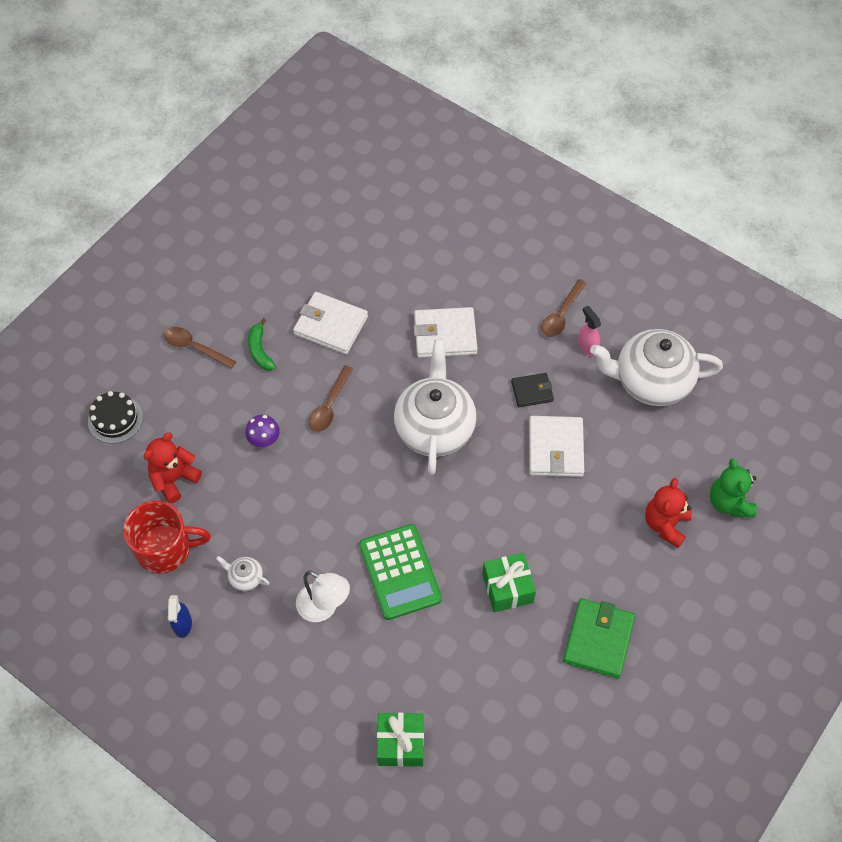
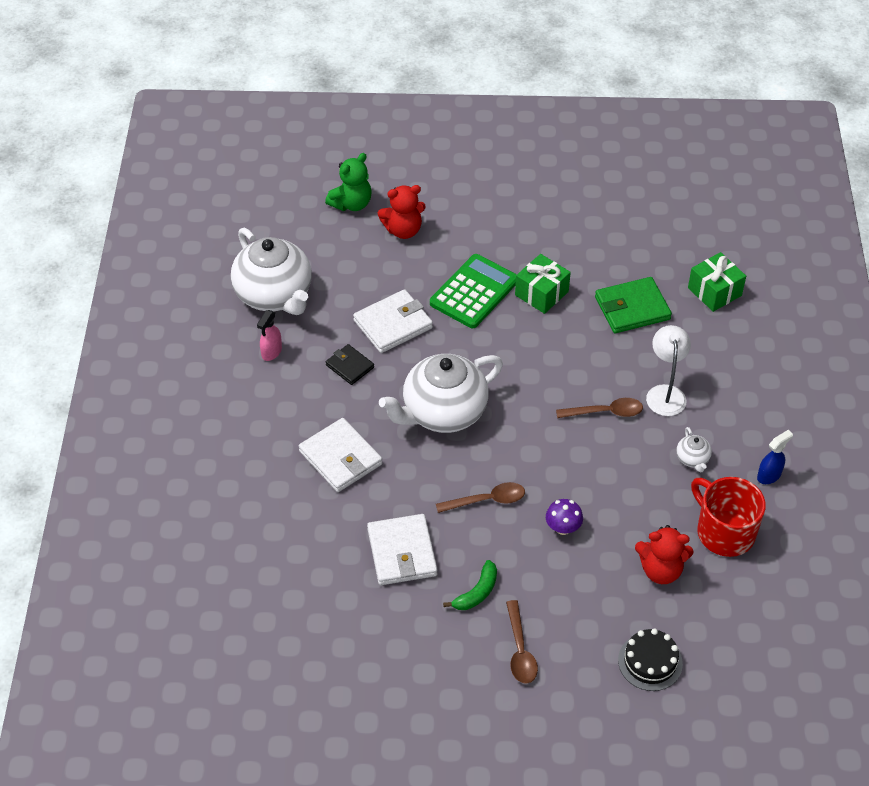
camera: 125 degrees left, 10 degrees down
(400, 572) = (591, 363): green calculator -> green calculator (474, 292)
(561, 314) = (250, 386): brown spoon -> brown spoon (605, 412)
(598, 639) = (532, 225): green wallet -> green wallet (632, 308)

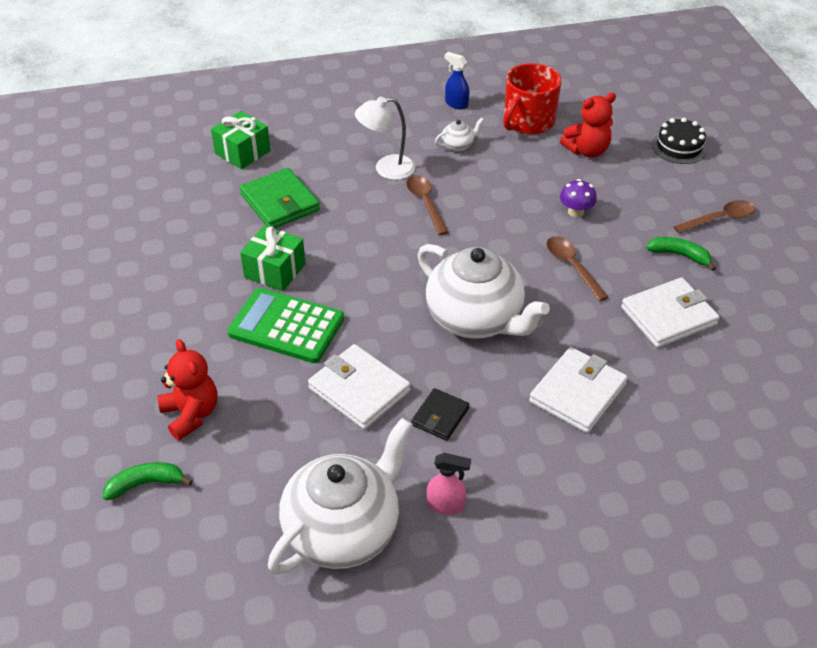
camera: 105 degrees left, 5 degrees down
(351, 204) = (146, 484): green teddy bear -> green banana
(661, 570) = (587, 151): red teddy bear -> red teddy bear turned 75 degrees clockwise

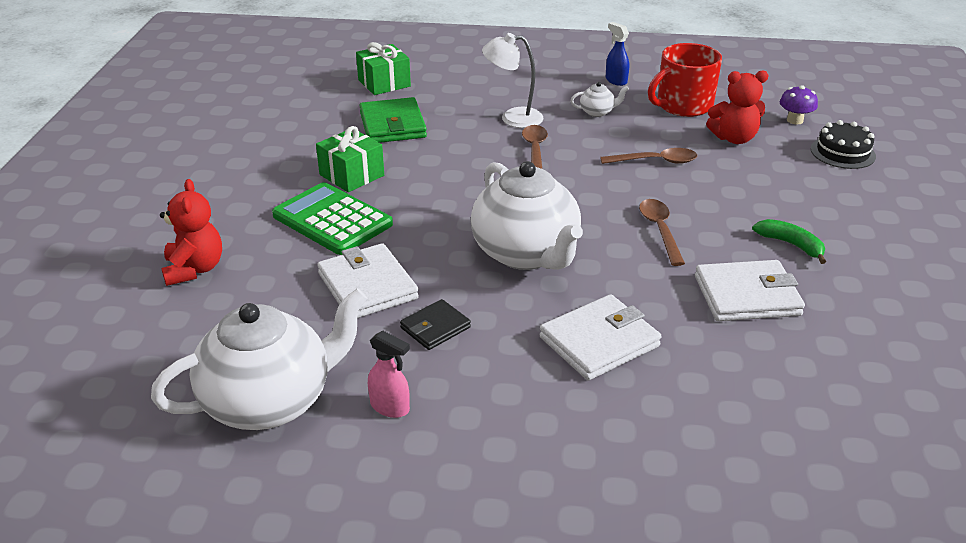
camera: 20 degrees right, 10 degrees down
(146, 484) = (113, 314): green banana -> none
(575, 212) = (691, 186): purple mushroom -> purple mushroom (795, 120)
(719, 219) = (857, 222): brown spoon -> brown spoon (655, 161)

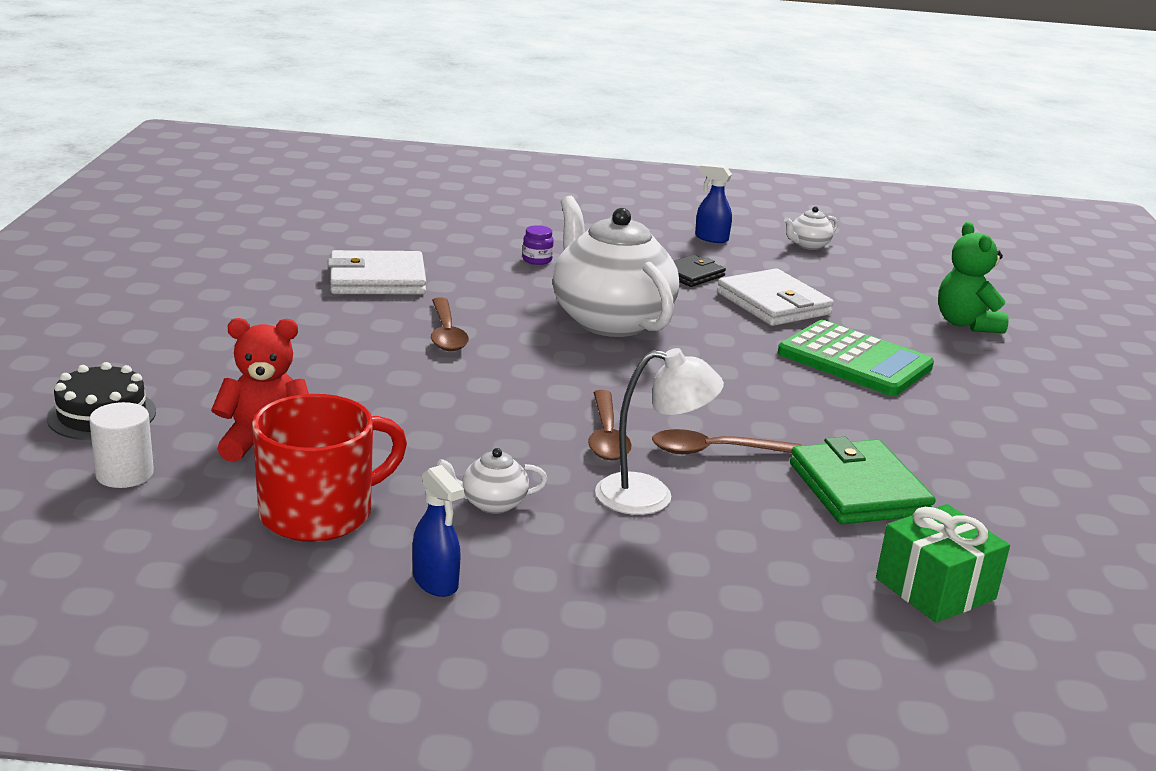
camera: 175 degrees right, 10 degrees down
(194, 269) = (966, 324): red teddy bear -> green teddy bear
(270, 401) = (808, 245): white teapot -> white teapot, size x0.40
(351, 175) = (869, 411): green gift -> none
(390, 407) = (711, 238): pink spray bottle -> blue spray bottle
(599, 342) = (537, 260): white wallet -> purple jar
(655, 161) = (418, 413): brown spoon -> brown spoon (715, 451)
(791, 245) = (293, 314): green banana -> none
(795, 120) = (124, 474): purple mushroom -> white cylinder

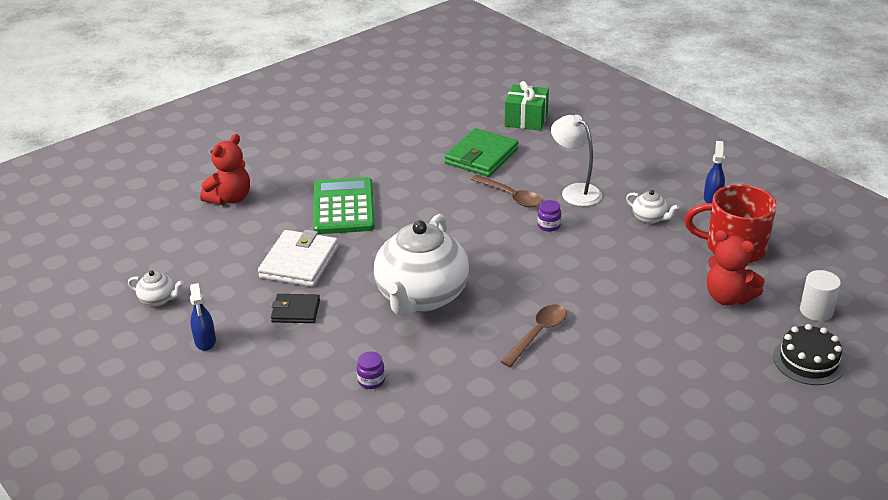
camera: 130 degrees left, 10 degrees up
(377, 279) = (518, 416): white wallet -> none
(606, 436) = (549, 226): brown spoon -> purple jar
(966, 324) = (230, 198): green teddy bear -> red teddy bear

